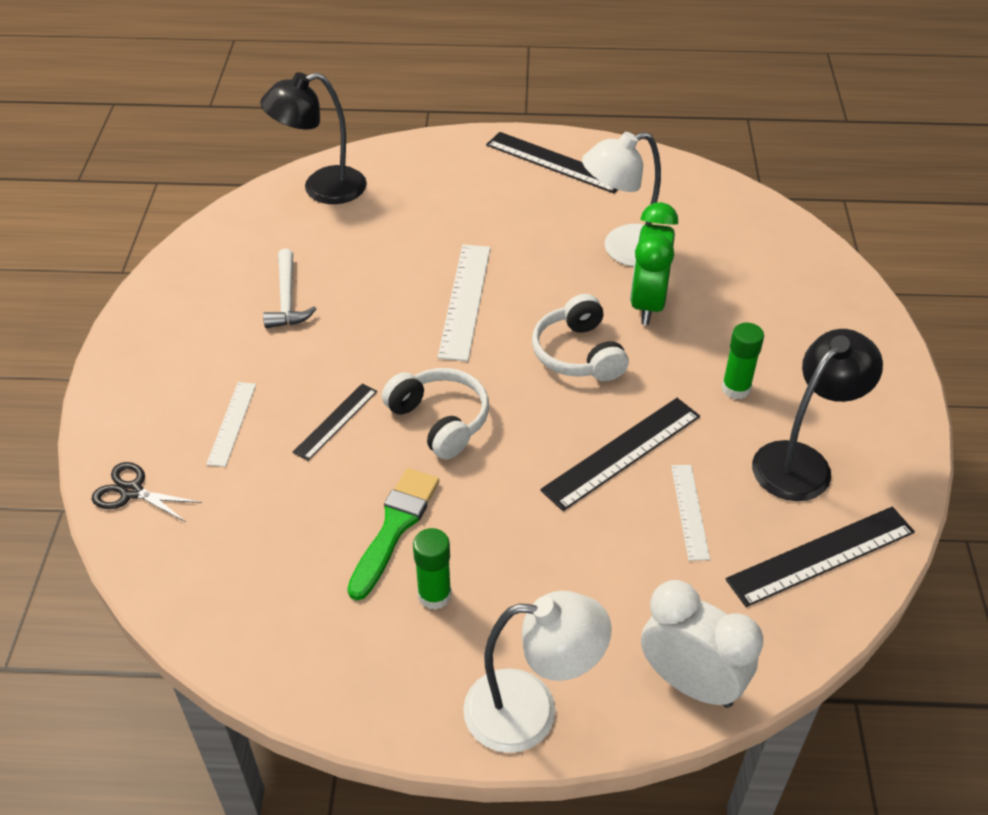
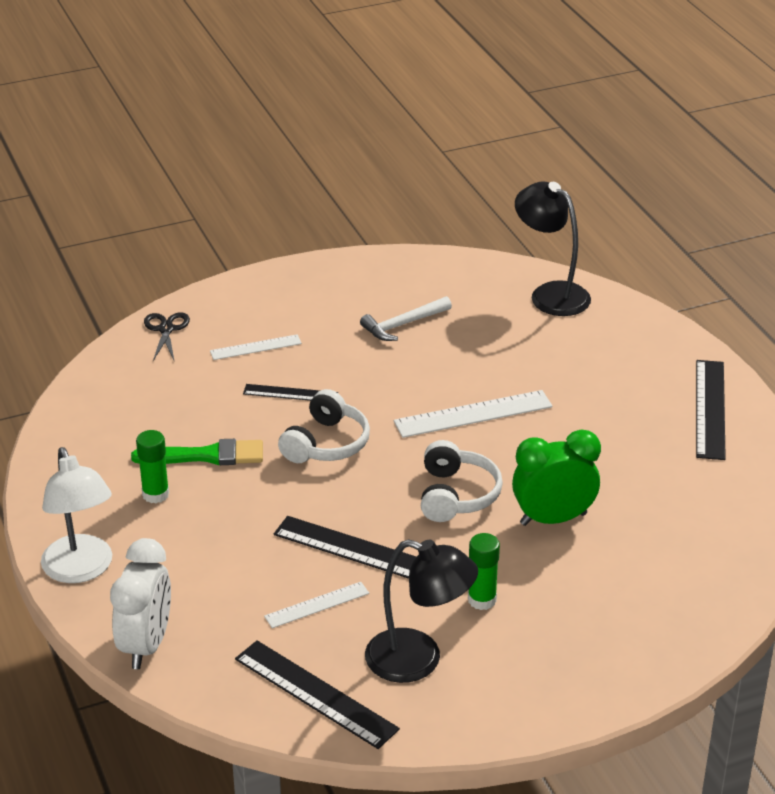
camera: 65 degrees right, 10 degrees down
(578, 354) = (456, 495): white headphones -> white headphones turned 135 degrees clockwise
(623, 250) = (617, 485): white lamp -> none

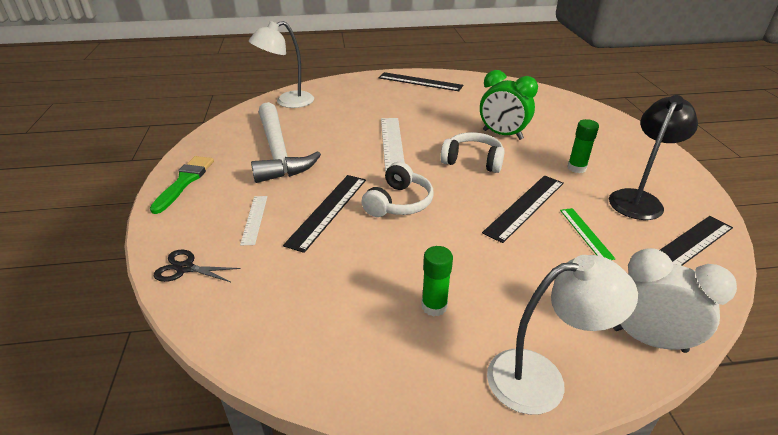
camera: 75 degrees left, 0 degrees up
(206, 456) = (389, 267): green brush -> green brush (184, 181)
(290, 393) = (328, 210): black ruler -> black ruler, size x1.67
(317, 605) = (585, 233): white ruler -> green ruler
(326, 444) = (398, 203): white headphones -> white headphones turned 75 degrees clockwise
(403, 325) = (278, 152): white hammer -> white hammer, size x1.97
(550, 294) = (287, 102): black lamp -> white lamp
(553, 519) = (502, 135): green clock -> green clock turned 60 degrees counterclockwise

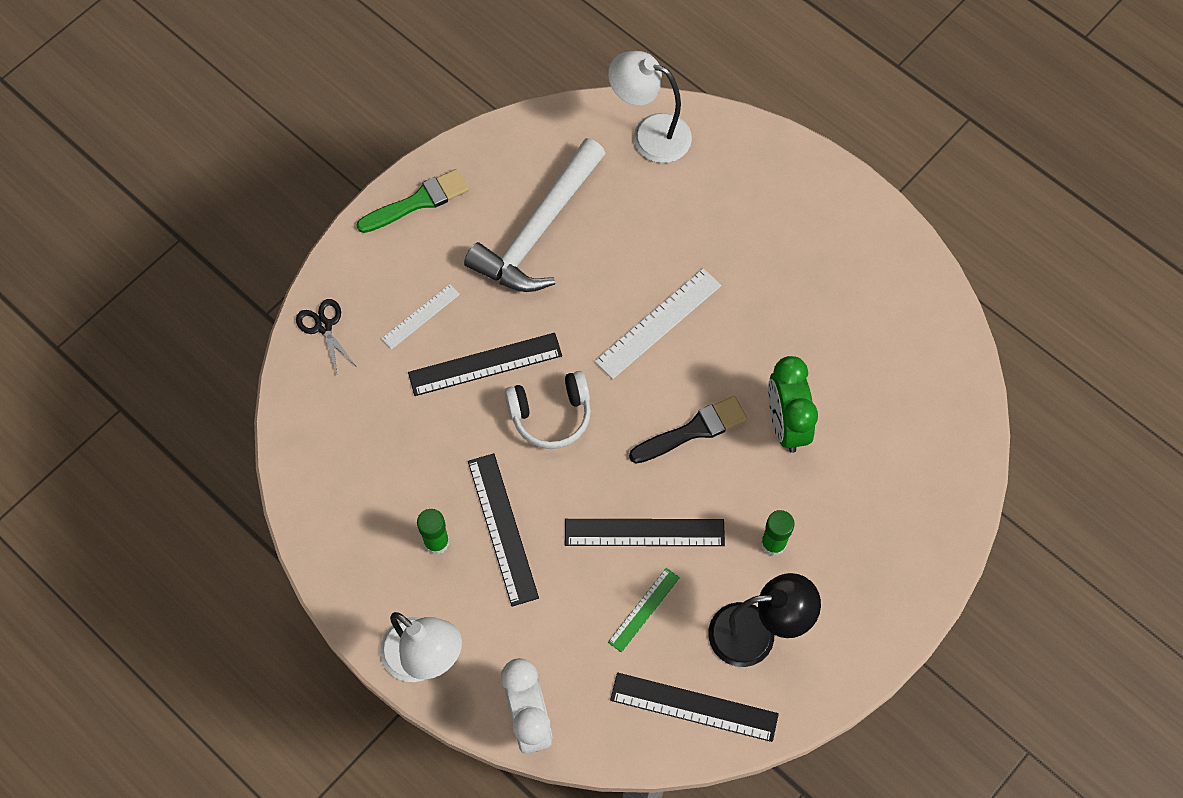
camera: 50 degrees right, 30 degrees up
(420, 82) = (853, 232): black ruler -> black ruler (502, 528)
(473, 161) = (693, 430): white headphones -> black brush

